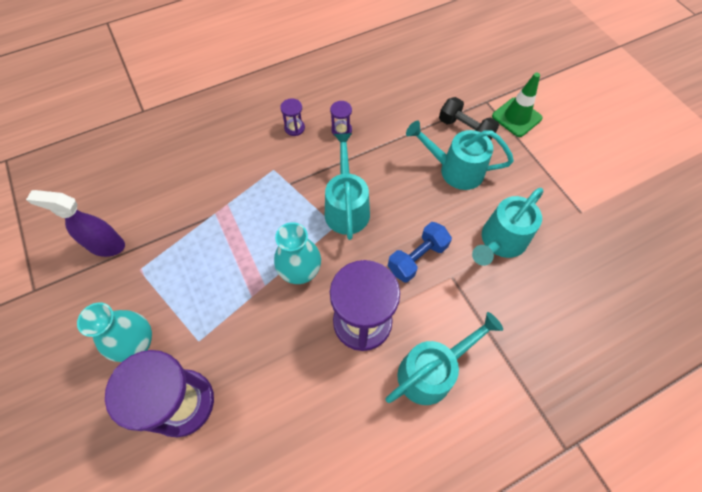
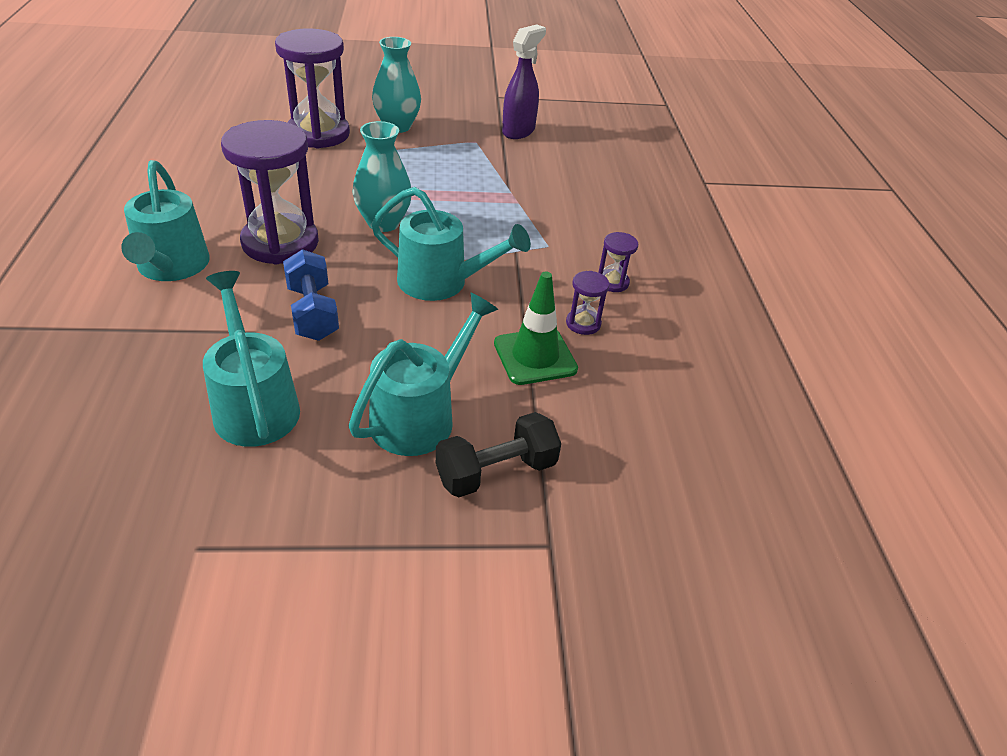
camera: 110 degrees right, 20 degrees down
(516, 117) = (478, 576): green traffic cone -> green traffic cone (535, 356)

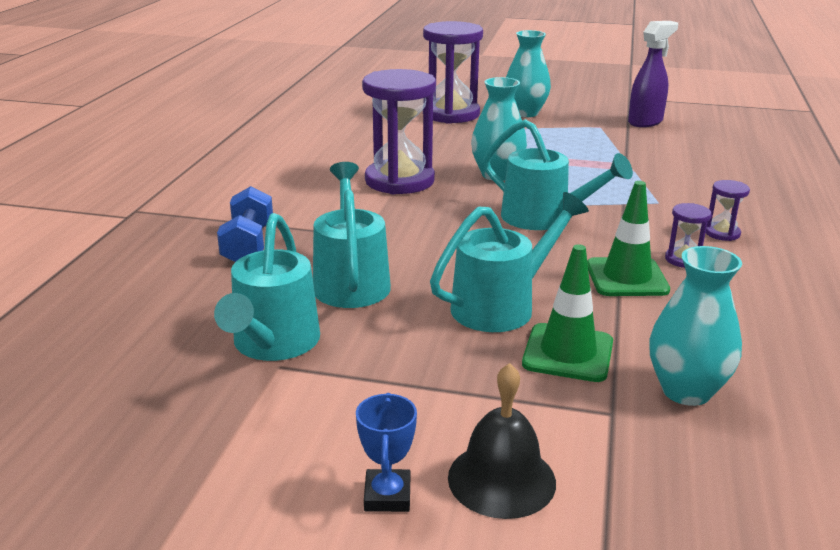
camera: 20 degrees right, 15 degrees down
(172, 268) = (303, 189): turquoise watering can -> turquoise watering can (273, 345)
(312, 312) = (417, 227): blue dumbbell -> blue dumbbell (248, 245)
(351, 712) = (387, 496): none -> blue trophy
(461, 660) = (501, 479): none -> black bell
(496, 471) = (568, 353): black dumbbell -> green traffic cone
(612, 501) = (686, 391): none -> turquoise vase

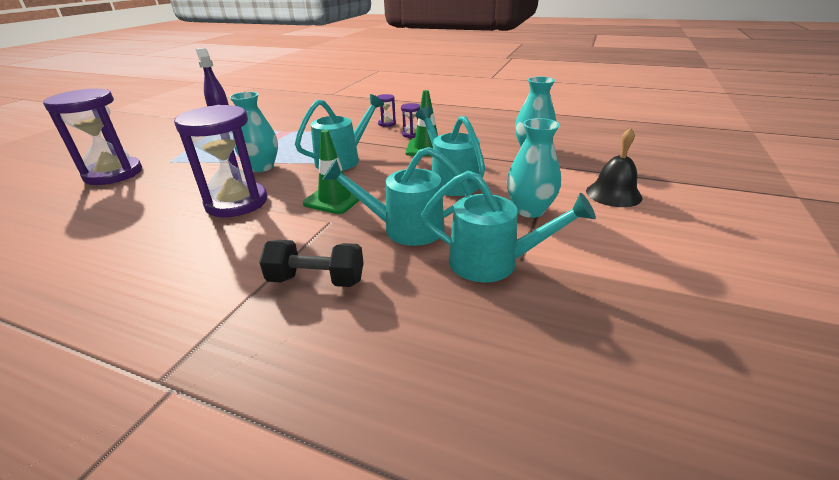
camera: 80 degrees left, 5 degrees up
(248, 245) = (316, 280): blue dumbbell -> black dumbbell
(387, 496) = (641, 223): blue trophy -> none
(525, 113) = (154, 148): turquoise vase -> turquoise vase (529, 210)
(568, 353) = (502, 169): green traffic cone -> green traffic cone (335, 199)

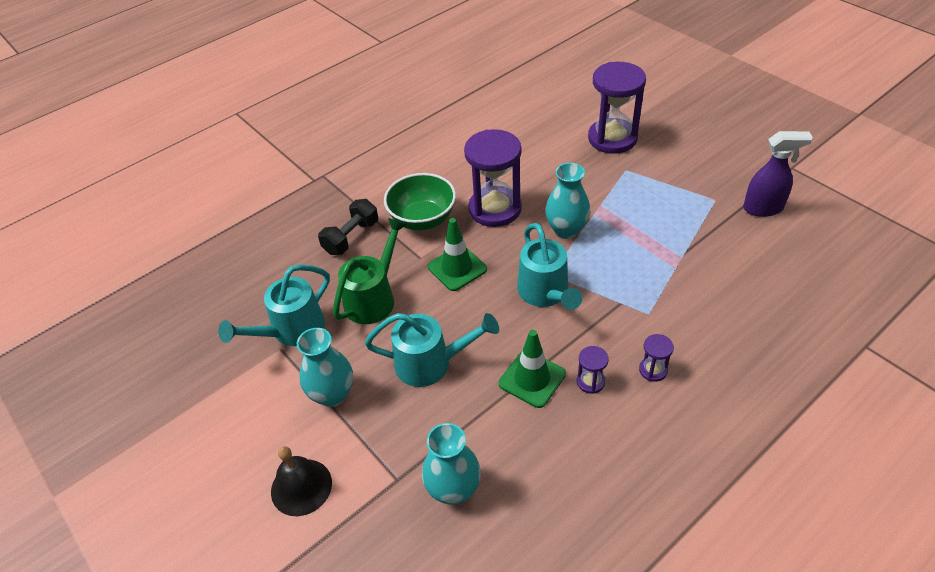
camera: 120 degrees right, 15 degrees up
(264, 238) = (423, 219): none -> green bowl
(404, 229) = (374, 297): turquoise watering can -> green watering can

